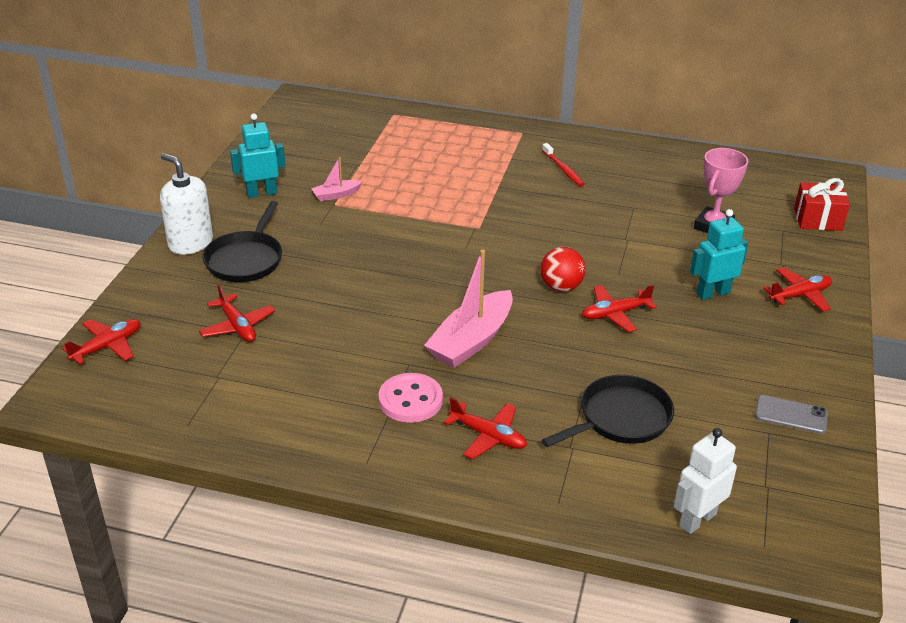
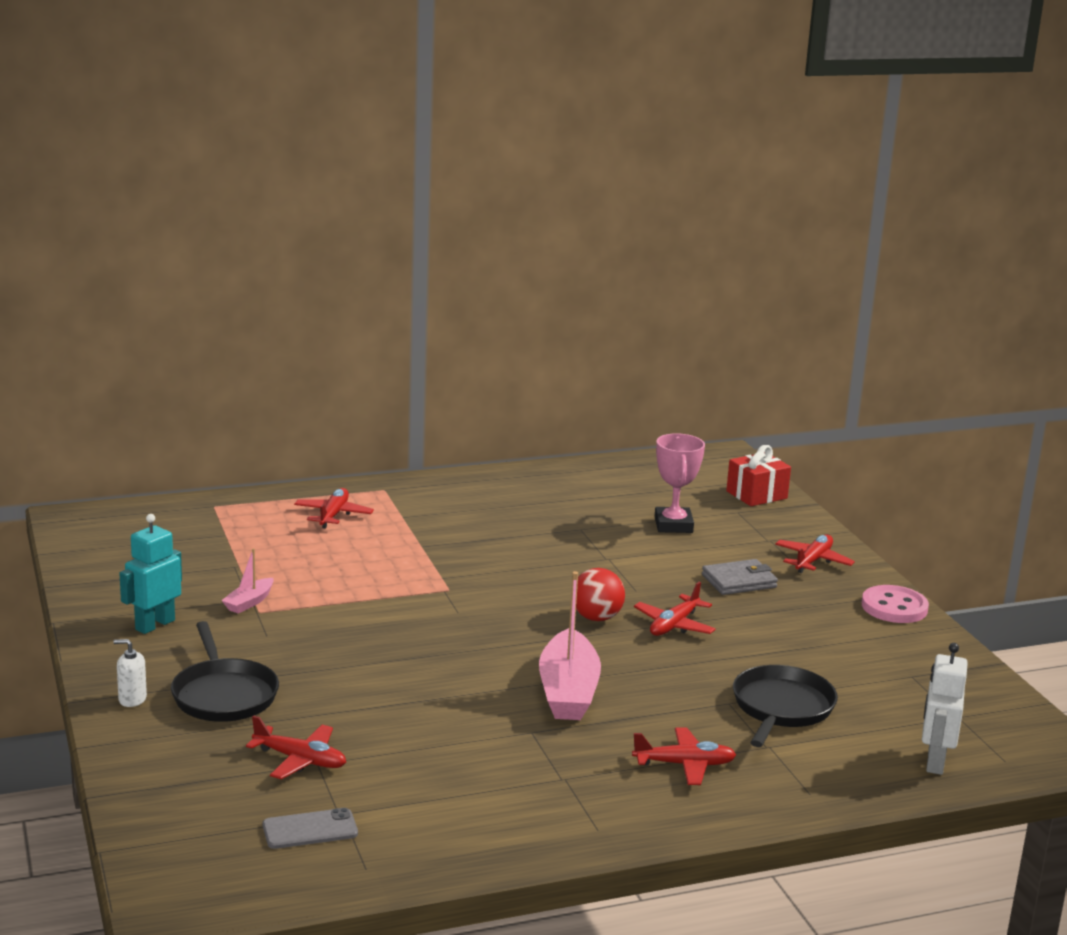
camera: 35 degrees left, 15 degrees down
(107, 346) = (167, 831): red plane -> red plane (333, 515)
(190, 243) = (132, 699): white soap dispenser -> white soap dispenser, size x0.50
(410, 400) = (573, 762): pink button -> pink button (894, 607)
(563, 169) = (470, 513): red toothbrush -> none
(713, 293) = (739, 581): turquoise robot -> grey wallet
(791, 415) = (913, 656): grey phone -> grey phone (310, 829)

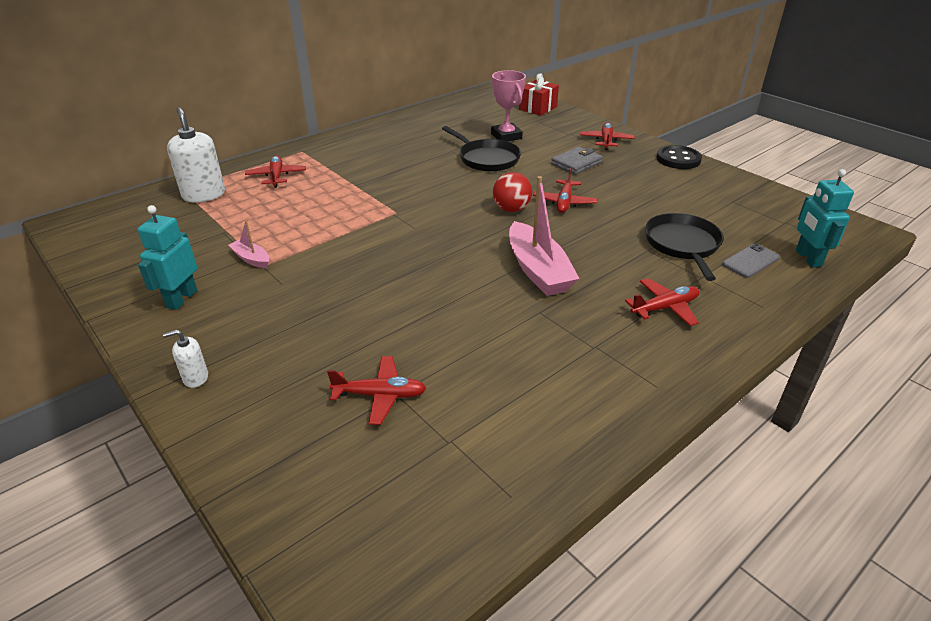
camera: 20 degrees left, 15 degrees up
(224, 695) = (276, 349): black pan -> black pan (486, 159)
(235, 519) = (204, 195): none -> white soap dispenser
(249, 602) = (251, 259): pink boat -> pink boat turned 120 degrees clockwise
(310, 829) = (435, 469): grey phone -> grey phone (750, 261)
(894, 607) = (678, 159): pink button -> black button
(934, 762) = (807, 258): white robot -> turquoise robot

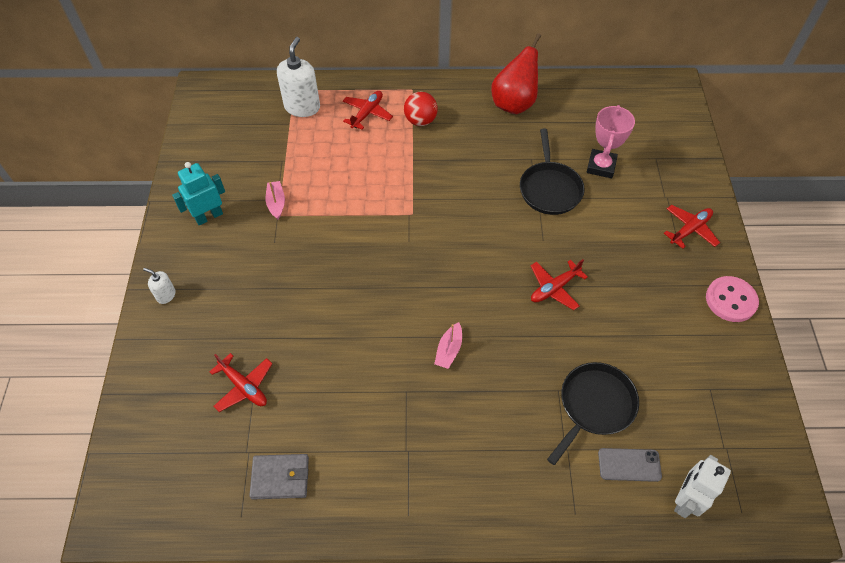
camera: 40 degrees right, 20 degrees up
(399, 131) = (514, 103): none -> red pear
(511, 209) = (502, 268): red ball -> red ball (420, 121)
(538, 108) = (679, 139): red gift -> none
(538, 270) = (449, 350): pink boat -> pink boat, size x0.49
(576, 163) = (623, 244): grey wallet -> grey wallet (280, 477)
(665, 308) = (497, 456): red plane -> none
(678, 159) = (730, 300): black button -> pink button
(807, 258) = (685, 500): turquoise robot -> white robot

